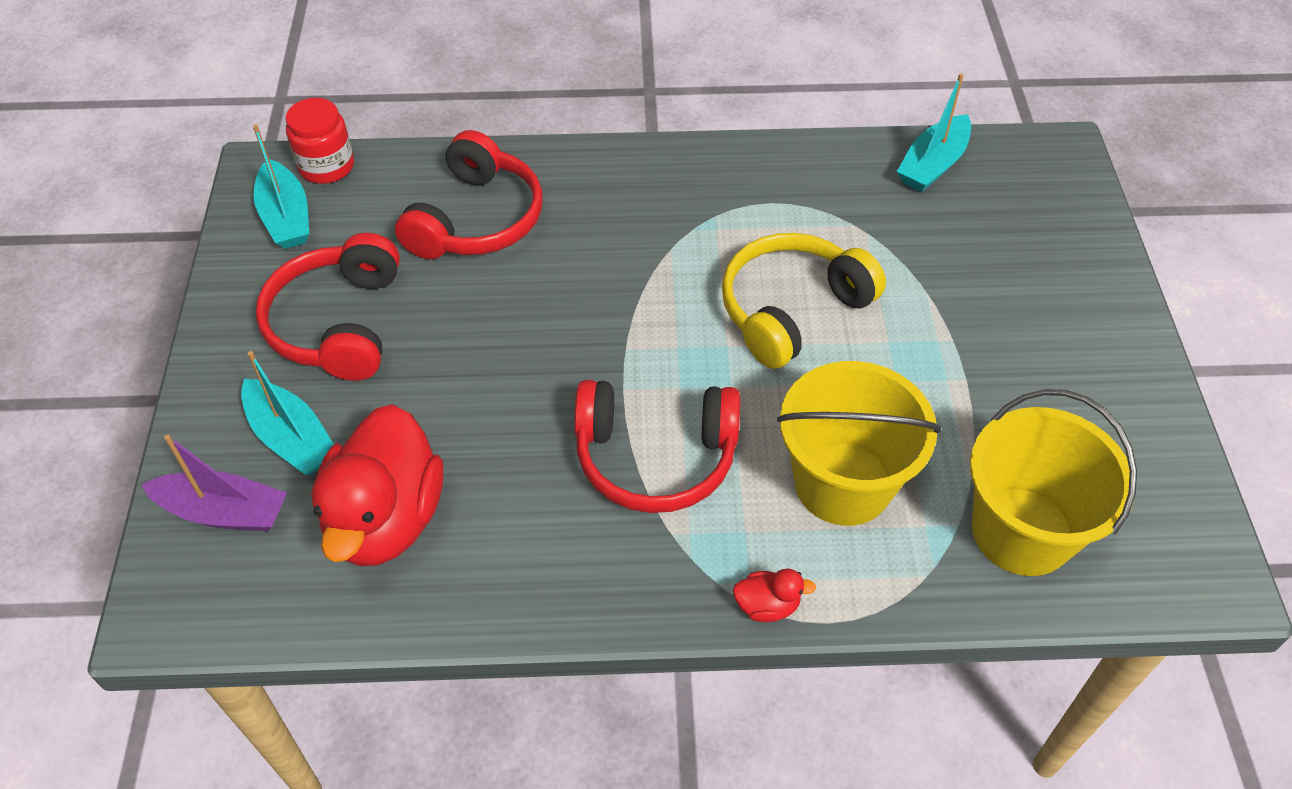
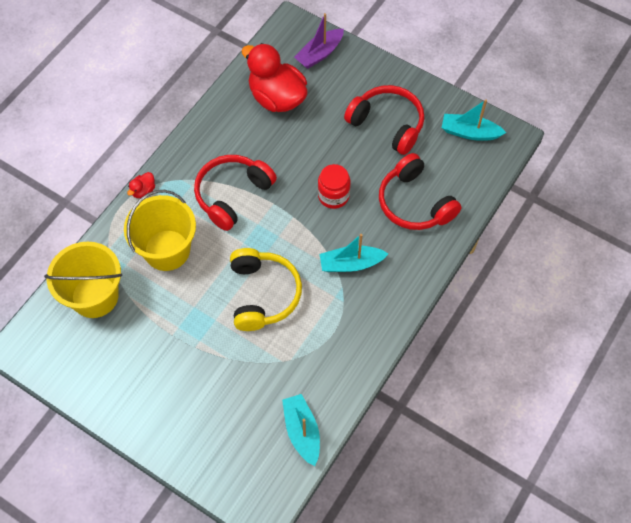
camera: 125 degrees right, 10 degrees up
(291, 438) = (338, 85): turquoise boat -> turquoise boat (351, 264)
(326, 166) = (495, 162): red jar -> red jar (333, 196)

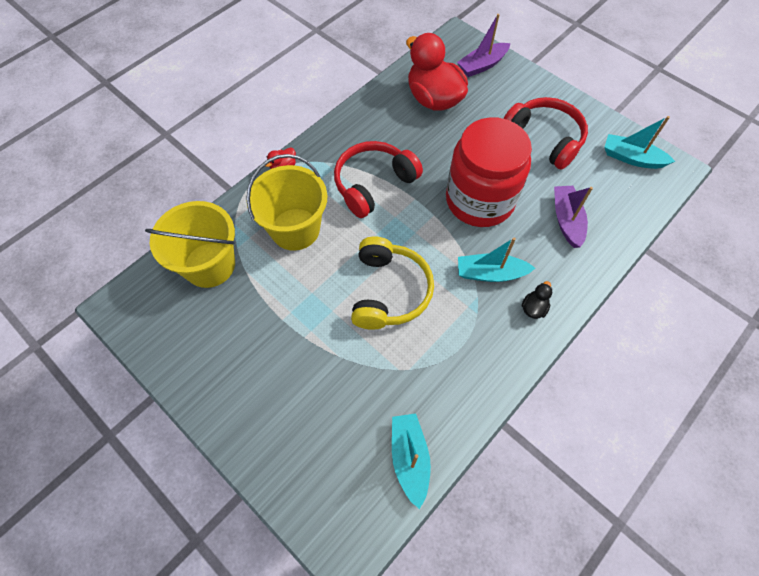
camera: 10 degrees right, 0 degrees up
(333, 196) = (479, 200): red jar -> red jar, size x2.05
(392, 289) = (533, 308): none -> black duck
(414, 203) = (566, 220): red headphones -> purple boat

